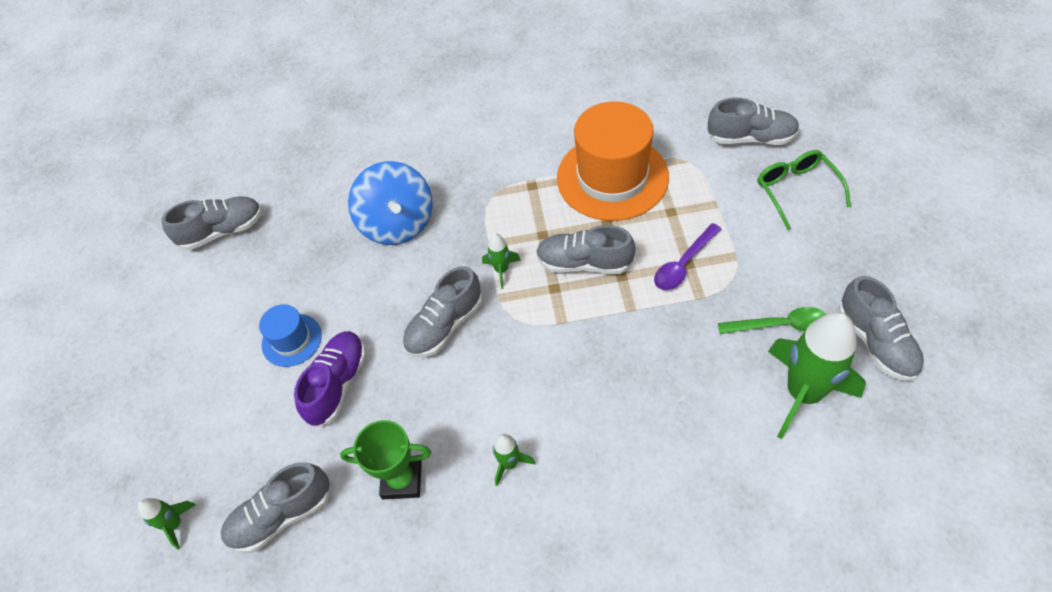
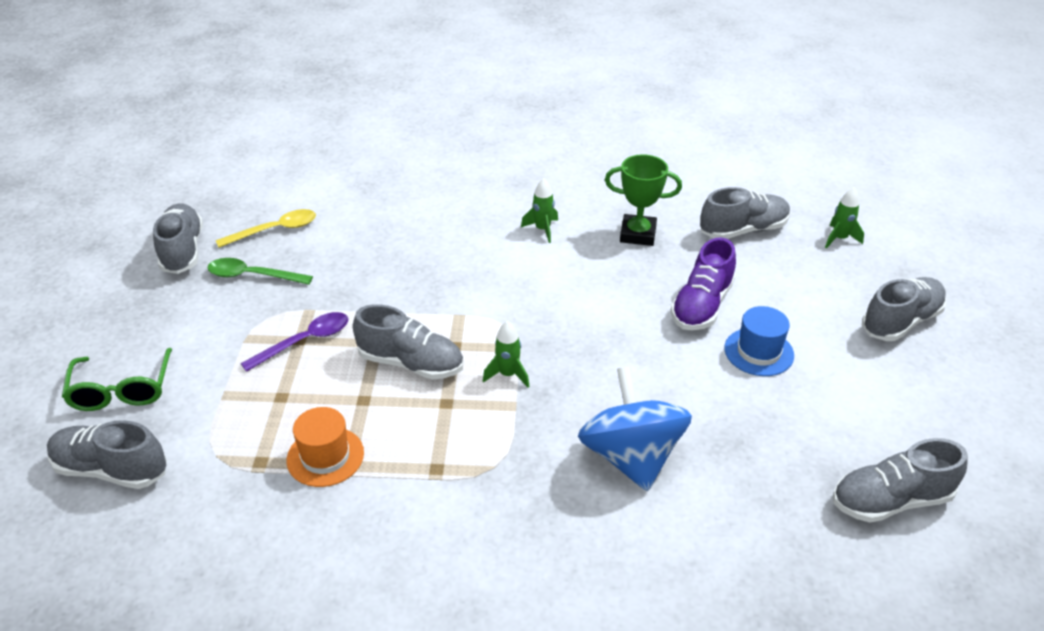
camera: 175 degrees left, 15 degrees down
(445, 325) = (584, 334): grey shoe -> grey shoe (900, 321)
(612, 177) = (325, 456): orange hat -> orange hat, size x0.49
(803, 393) = (275, 230): green rocket -> yellow spoon

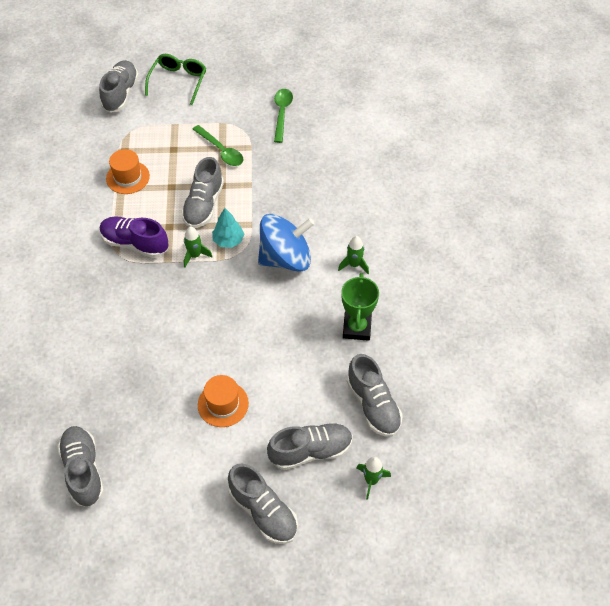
camera: 85 degrees right, 15 degrees up
(122, 390) = (178, 82): green glasses -> green glasses turned 120 degrees clockwise
(182, 251) = (304, 75): grey shoe -> grey shoe (310, 451)
(275, 230) = (331, 114): yellow spoon -> none
(304, 341) = (221, 151): purple spoon -> green spoon
(485, 339) = (228, 240): none -> turquoise tree
(631, 456) = (124, 324): blue spinning top -> blue spinning top (285, 258)
(701, 306) = (272, 369): purple shoe -> purple shoe (135, 243)
(759, 352) = (223, 404): blue hat -> orange hat

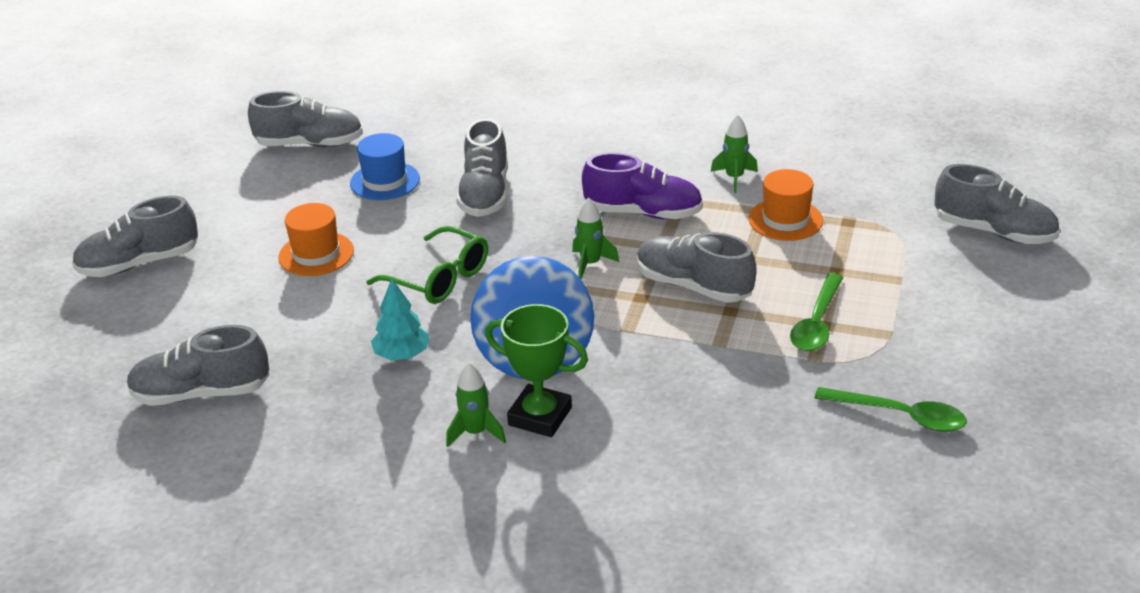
camera: 110 degrees right, 20 degrees down
(126, 398) = (385, 181): none -> blue hat
(135, 243) = (643, 213): purple shoe -> purple shoe turned 60 degrees clockwise
(178, 82) = (1018, 298): green glasses -> green glasses (438, 278)
(221, 151) = (816, 323): green spoon -> green spoon turned 45 degrees counterclockwise
(228, 240) = (604, 301): turquoise tree -> turquoise tree (402, 355)
(310, 451) = (183, 317): grey shoe -> grey shoe (485, 194)
(357, 328) = (347, 407): green trophy -> green trophy (540, 416)
(371, 480) = (92, 364): green rocket -> green rocket (734, 178)

